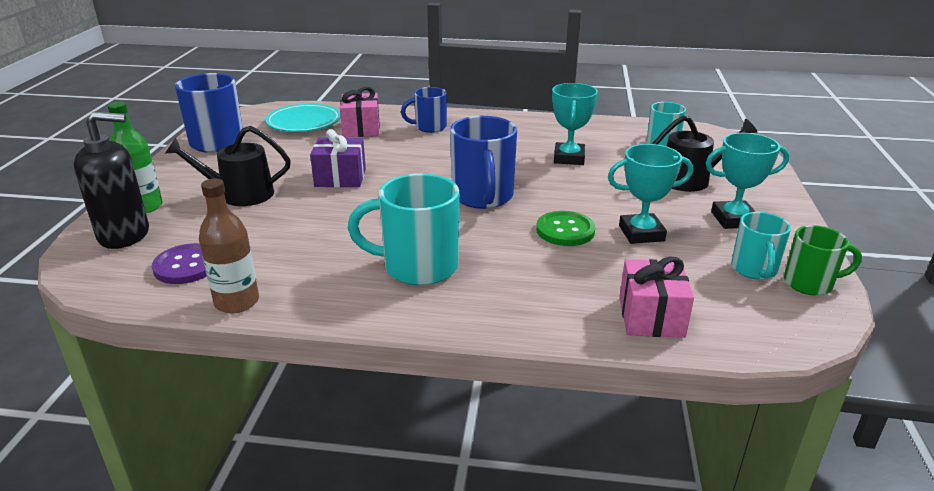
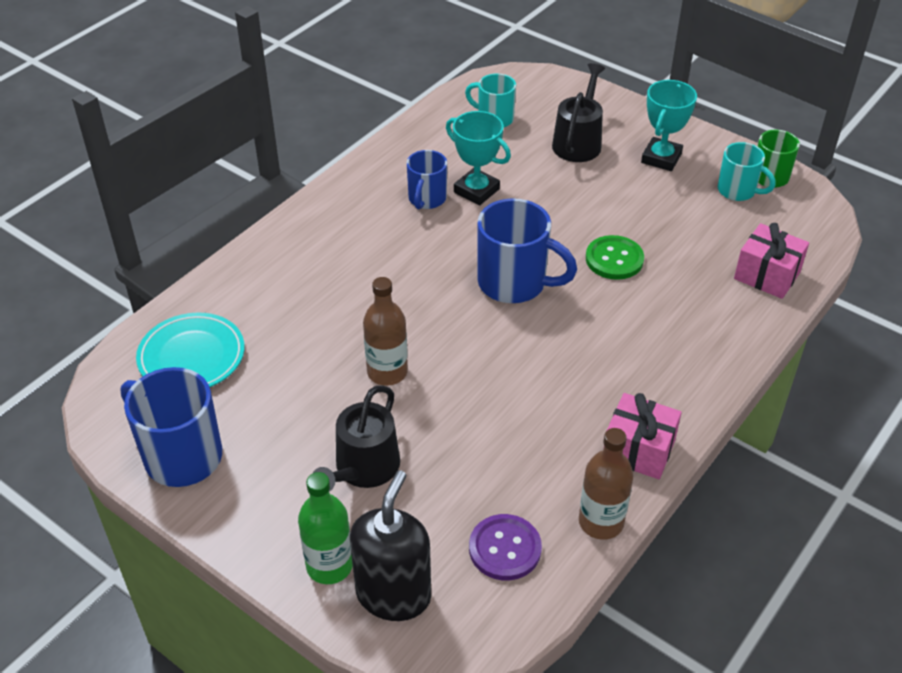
camera: 60 degrees left, 15 degrees up
(340, 178) = (387, 372): purple gift -> brown bottle
(361, 129) = (262, 312): pink gift -> pink gift (638, 450)
(417, 267) = (615, 377): turquoise mug -> none
(429, 127) = (310, 255): blue mug -> blue mug (426, 199)
(641, 233) = (648, 218): turquoise trophy -> none

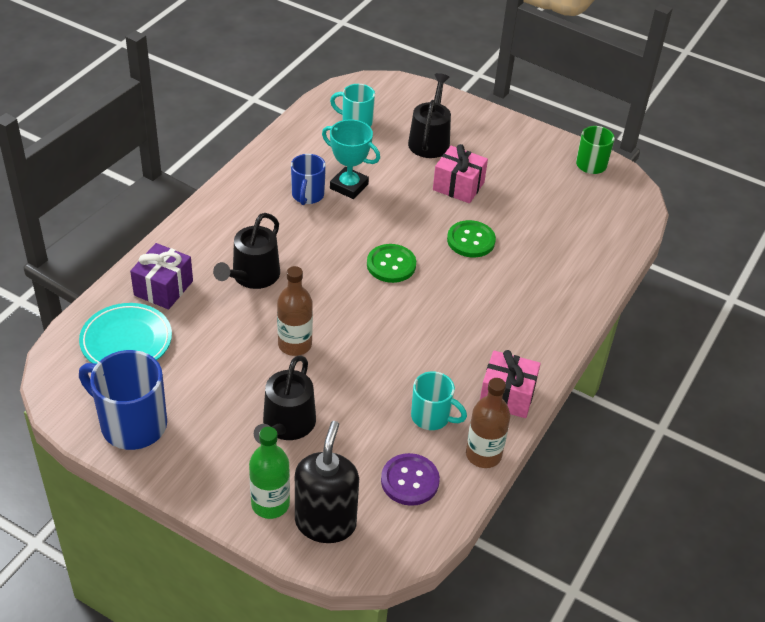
camera: 10 degrees left, 0 degrees up
(244, 298) = (163, 288): none -> purple gift
(349, 289) = (252, 276): none -> black watering can
(514, 283) = (391, 265): blue mug -> green button
(661, 158) = (500, 152): turquoise trophy -> none
(738, 191) = (566, 178): turquoise mug -> turquoise mug (432, 417)
(767, 275) = (595, 248): pink gift -> pink gift (458, 186)

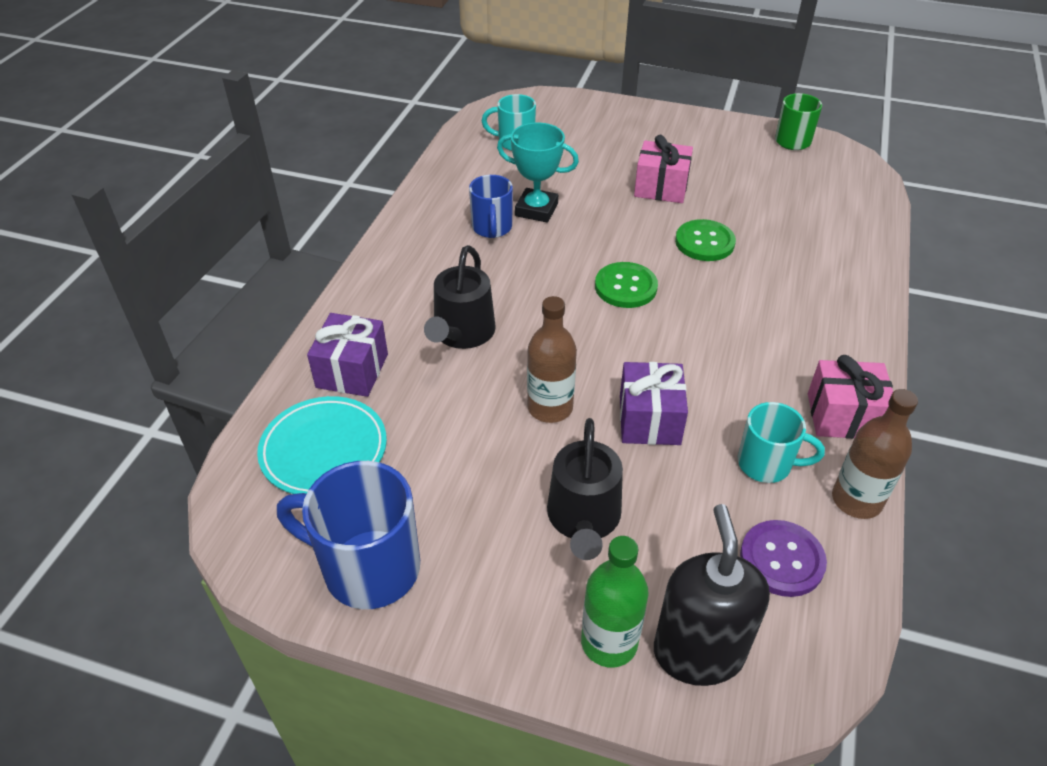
camera: 10 degrees left, 0 degrees up
(363, 368) = (649, 420): none -> purple gift
(430, 140) = (606, 147): black watering can -> none

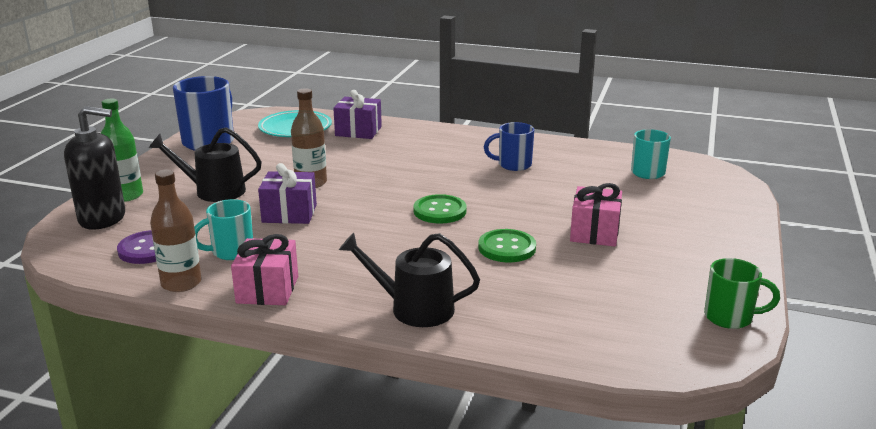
camera: 90 degrees right, 20 degrees down
(462, 333) = (389, 157): black watering can -> black watering can (414, 308)
(536, 210) = (543, 180): turquoise trophy -> none
(766, 464) = (231, 252): turquoise mug -> turquoise mug turned 45 degrees clockwise

